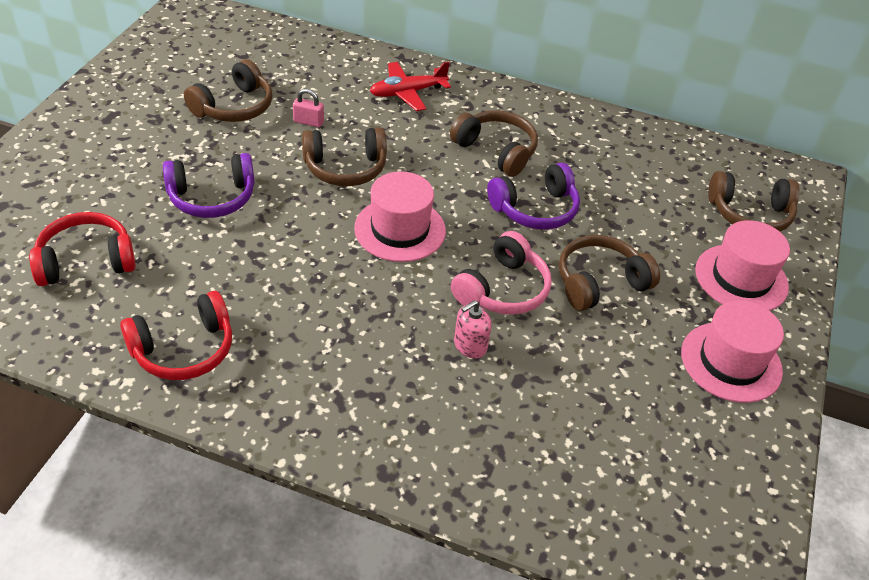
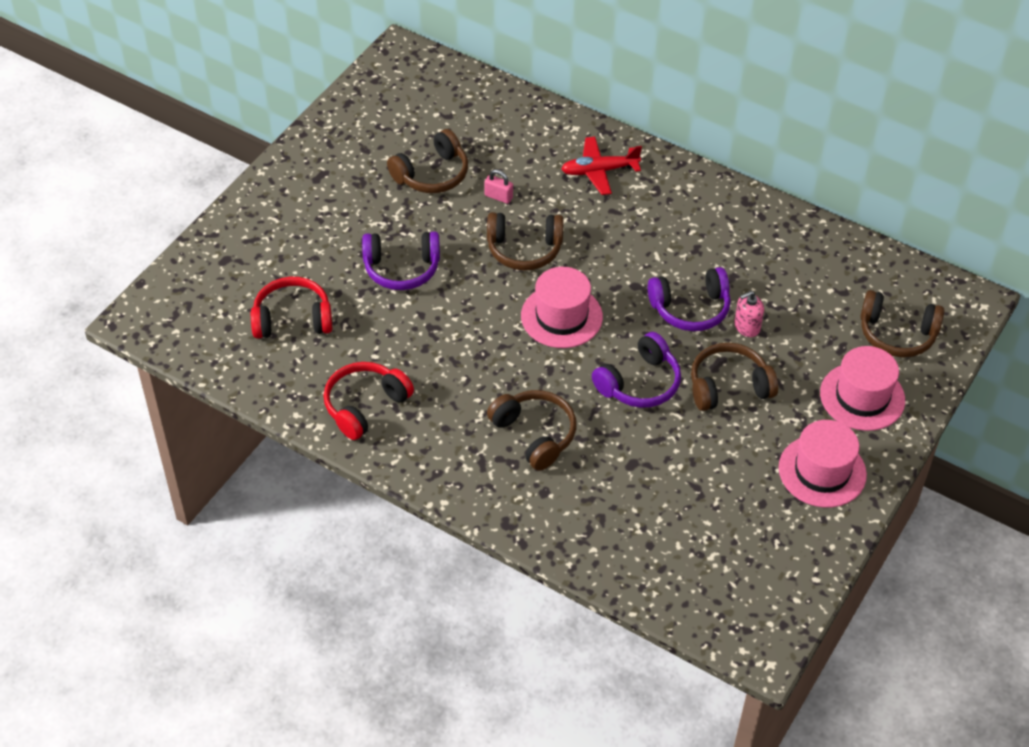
camera: 15 degrees right, 5 degrees up
(184, 349) = (365, 405): red headphones -> red headphones turned 150 degrees clockwise
(470, 345) = (598, 430): pink soap dispenser -> pink soap dispenser (747, 326)
(496, 150) = (670, 243): brown headphones -> brown headphones (535, 434)
(503, 289) = (639, 383): pink headphones -> purple headphones

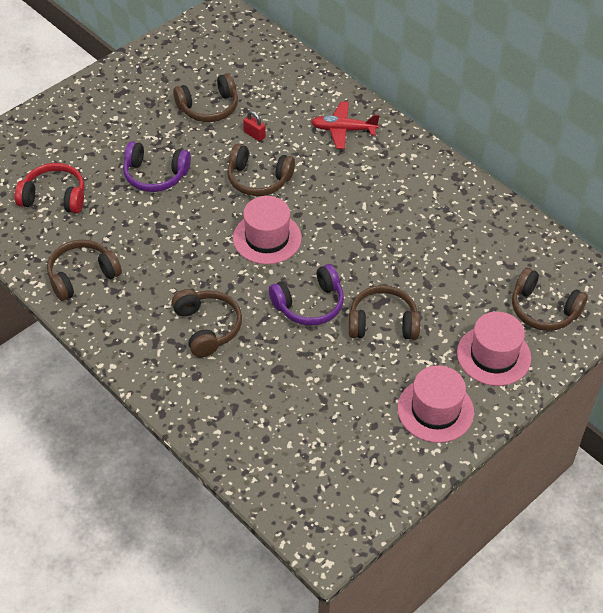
camera: 15 degrees right, 0 degrees up
(365, 405) = (82, 276): red headphones -> brown headphones
(498, 197) = (254, 135): pink padlock -> red padlock
(690, 308) = (375, 253): purple headphones -> none
(747, 326) = (417, 277): pink soap dispenser -> none

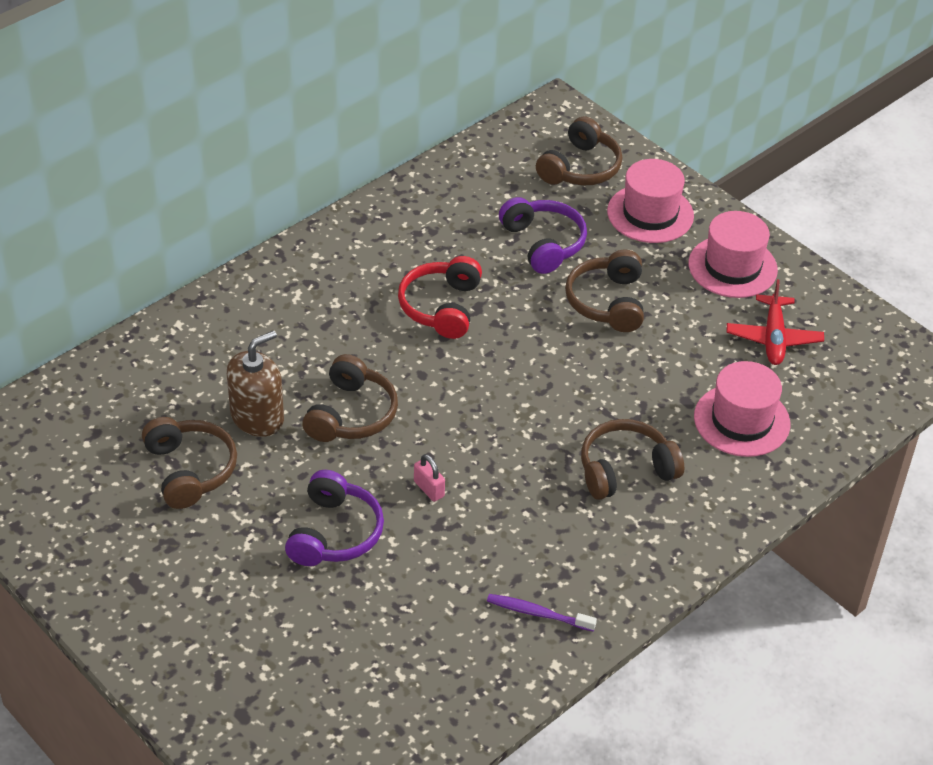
camera: 90 degrees left, 5 degrees down
(54, 197) = (374, 659): red headphones -> red headphones (441, 307)
(82, 276) = (538, 613): brown headphones -> purple toothbrush
(191, 220) = (429, 489): none -> pink padlock
(254, 135) = (257, 417): red padlock -> brown soap dispenser
(267, 238) = (465, 407): pink hat -> pink hat (741, 420)
(309, 304) = (581, 368): purple headphones -> purple headphones (543, 243)
(343, 130) = (258, 321): red plane -> red plane (773, 338)

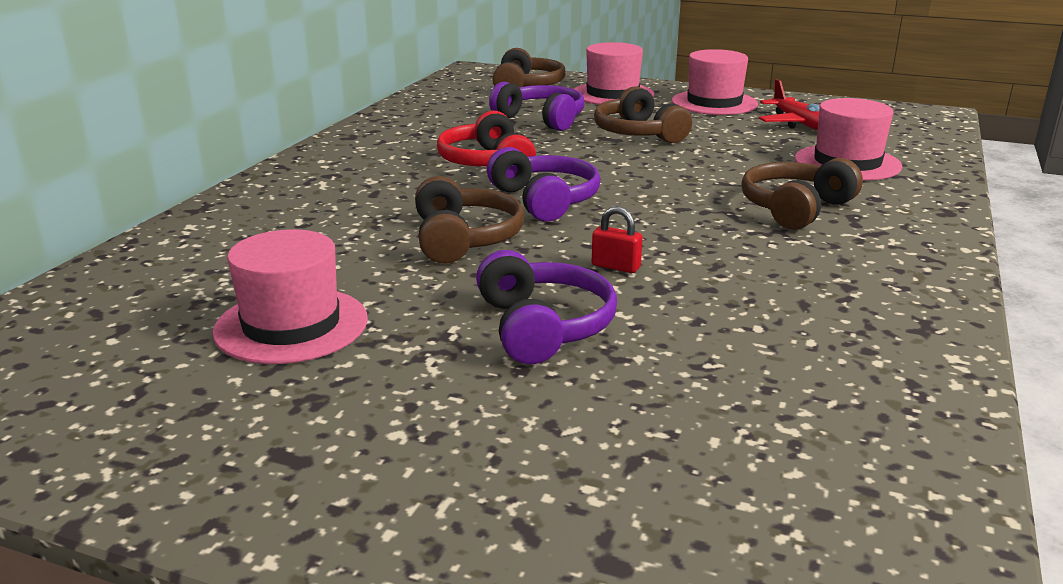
camera: 25 degrees left, 20 degrees down
(190, 470) = (291, 325): brown headphones -> pink hat
(257, 417) = (349, 265): brown soap dispenser -> none
(429, 489) = (615, 266): pink padlock -> red padlock
(445, 384) = (545, 200): none -> purple headphones
(538, 613) = (868, 322): purple toothbrush -> none

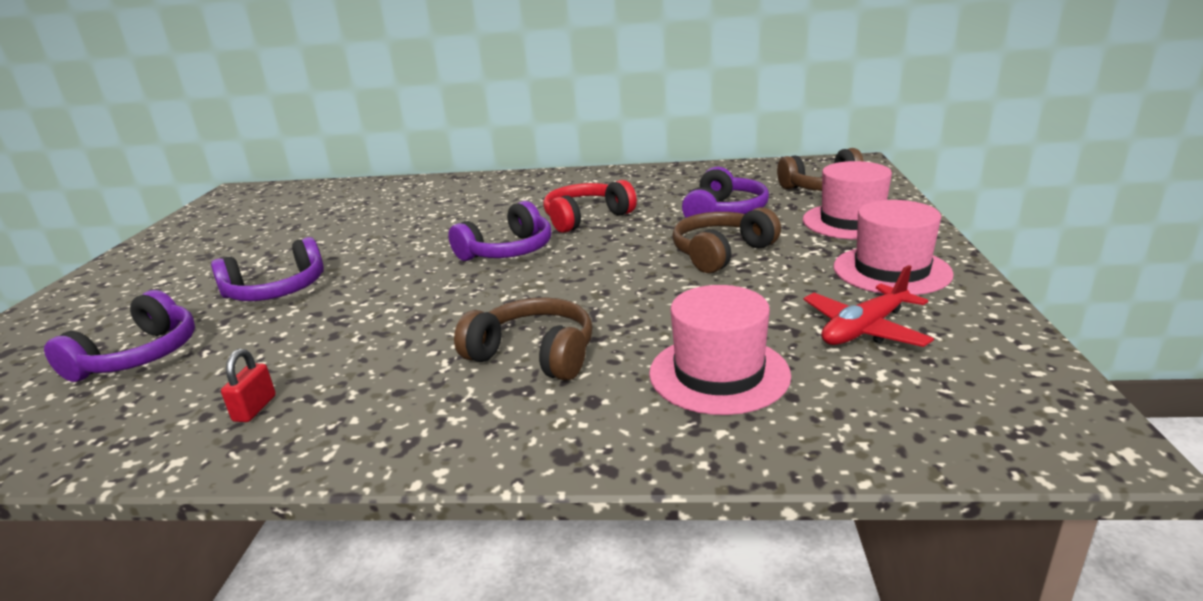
camera: 75 degrees right, 0 degrees up
(291, 325) = (292, 232): pink hat -> none
(464, 239) = (422, 243): brown headphones -> none
(615, 266) = (376, 296): red padlock -> red padlock (255, 408)
(699, 413) = (139, 356): none -> purple headphones

